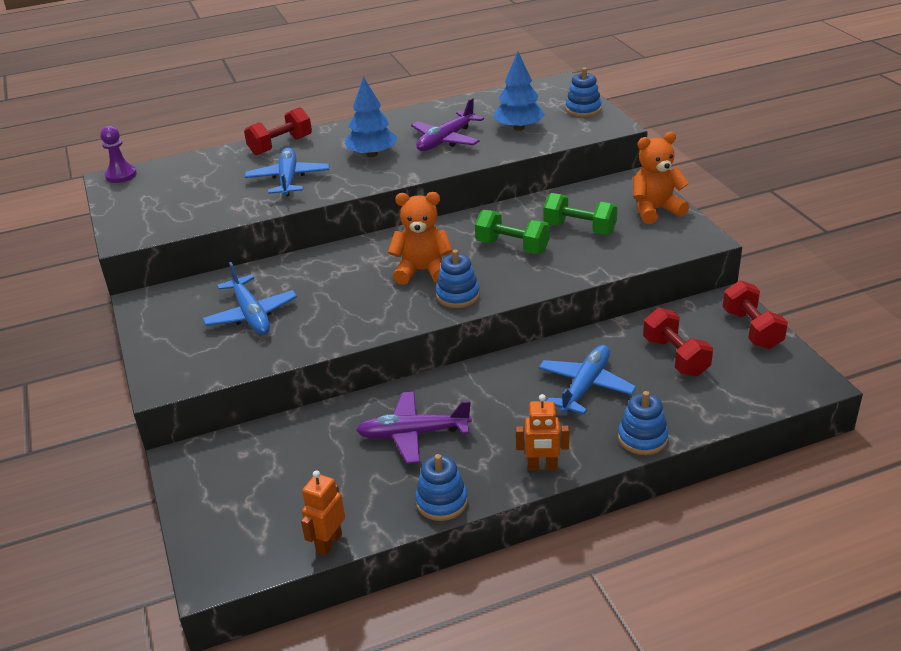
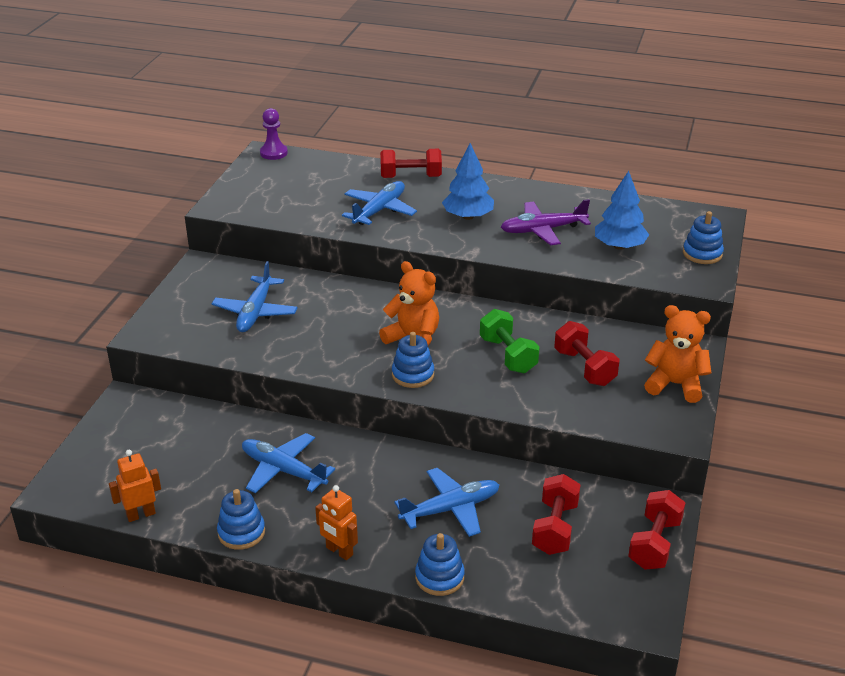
camera: 35 degrees right, 0 degrees up
(413, 434) = (283, 470): purple plane -> blue plane
(579, 229) = (584, 368): green dumbbell -> red dumbbell

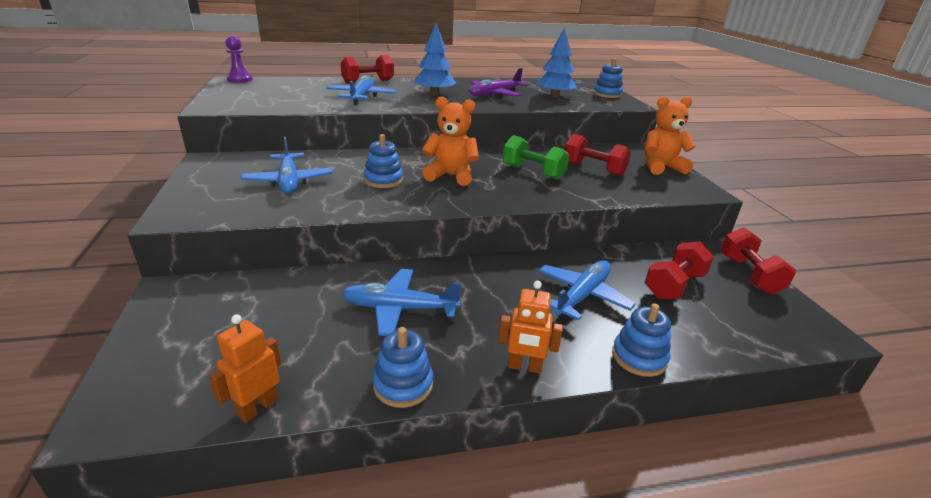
camera: 30 degrees left, 5 degrees down
(413, 375) = (475, 196): blue stacking toy -> blue stacking toy (383, 180)
(555, 528) = (674, 285): red dumbbell -> red dumbbell turned 60 degrees clockwise

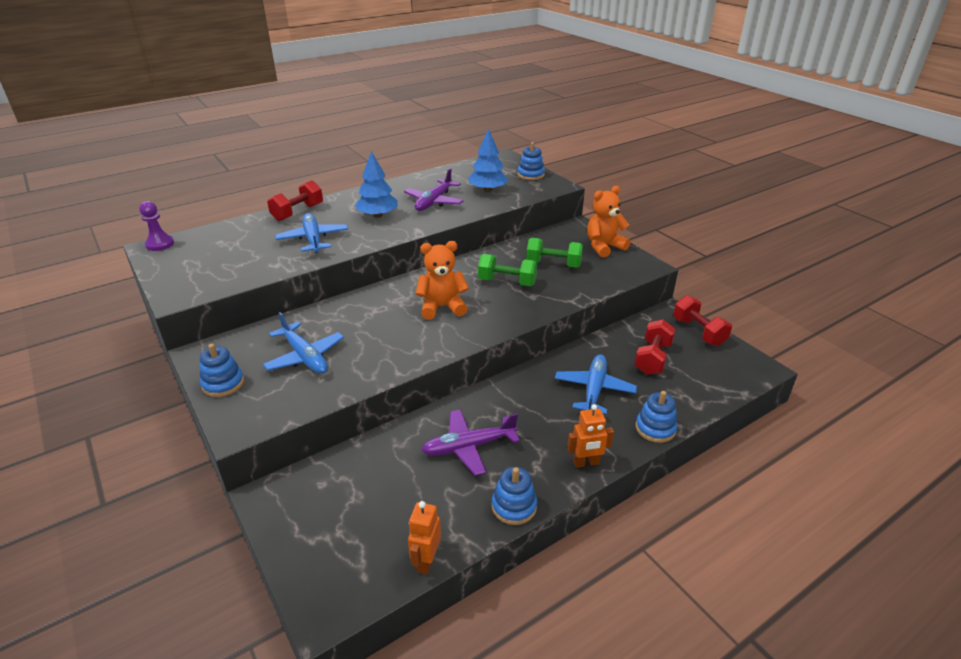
camera: 20 degrees left, 5 degrees up
(383, 180) = (388, 329): blue stacking toy -> blue stacking toy (223, 383)
(400, 309) = (469, 447): blue plane -> purple plane
(593, 169) = (553, 264): red dumbbell -> green dumbbell

